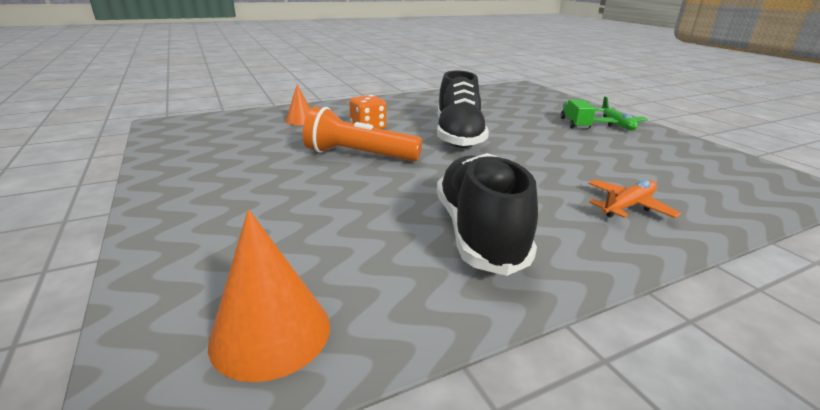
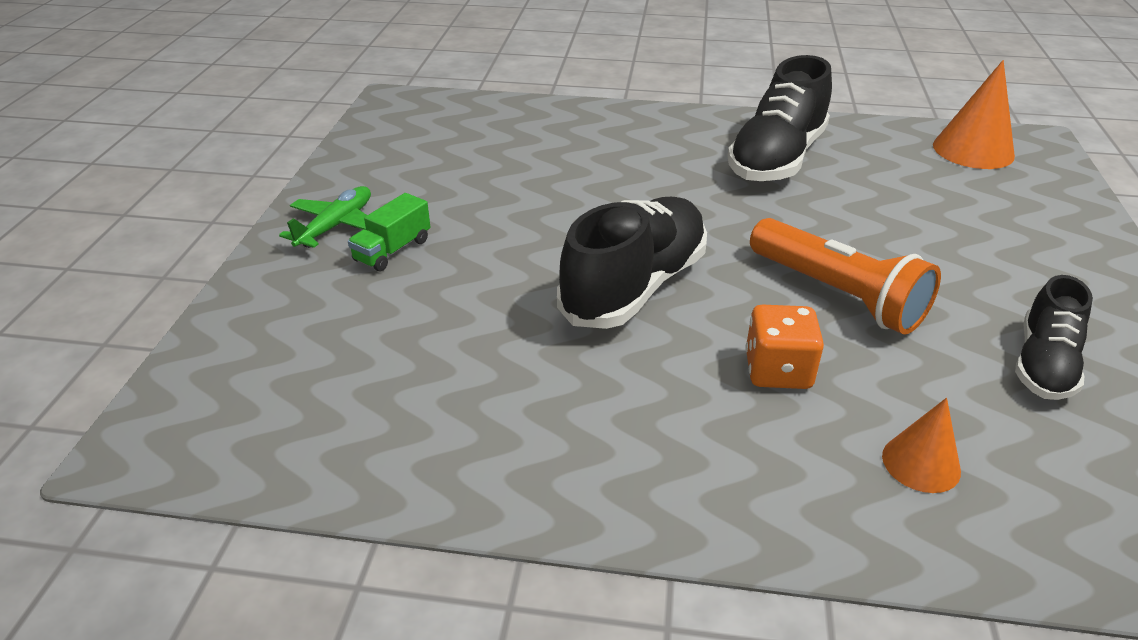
camera: 145 degrees left, 10 degrees up
(241, 154) = (1043, 364): none -> black shoe
(628, 206) = (605, 137): orange plane -> none

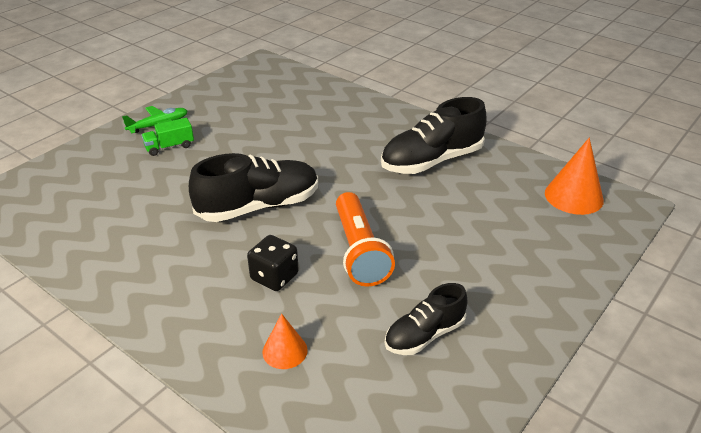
camera: 30 degrees right, 0 degrees up
(778, 371) = (274, 277): orange dice -> black dice

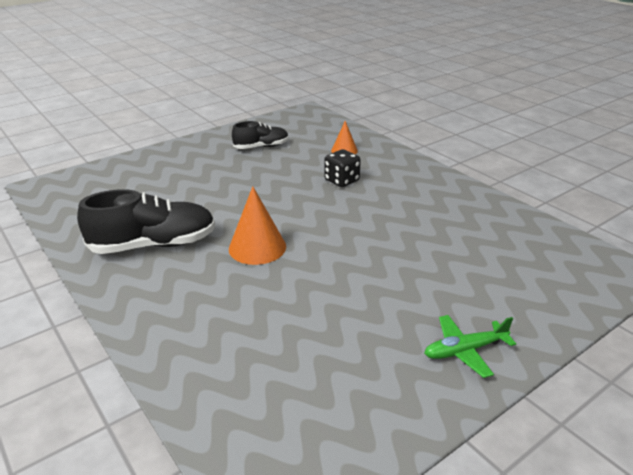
camera: 165 degrees left, 5 degrees down
(169, 147) = (441, 309): green truck -> none
(259, 207) = (343, 227): black shoe -> none
(359, 251) = (274, 186): orange flashlight -> none
(573, 196) = (72, 198): orange cone -> orange cone (257, 247)

